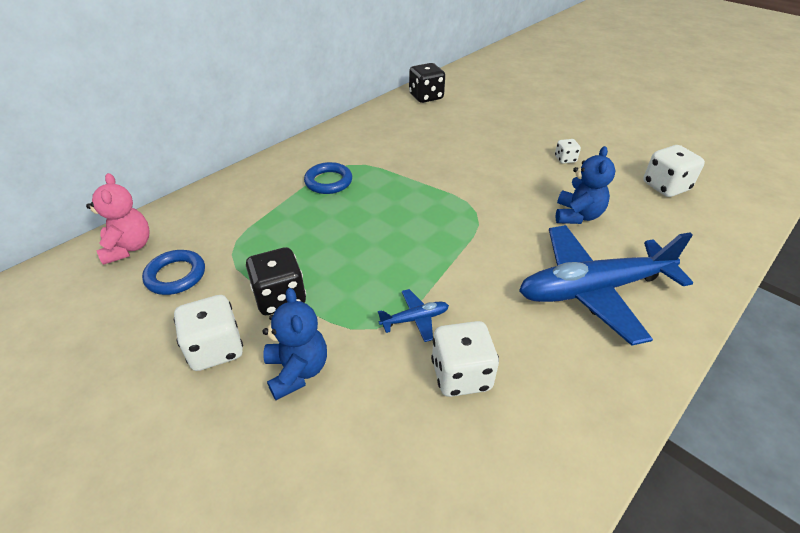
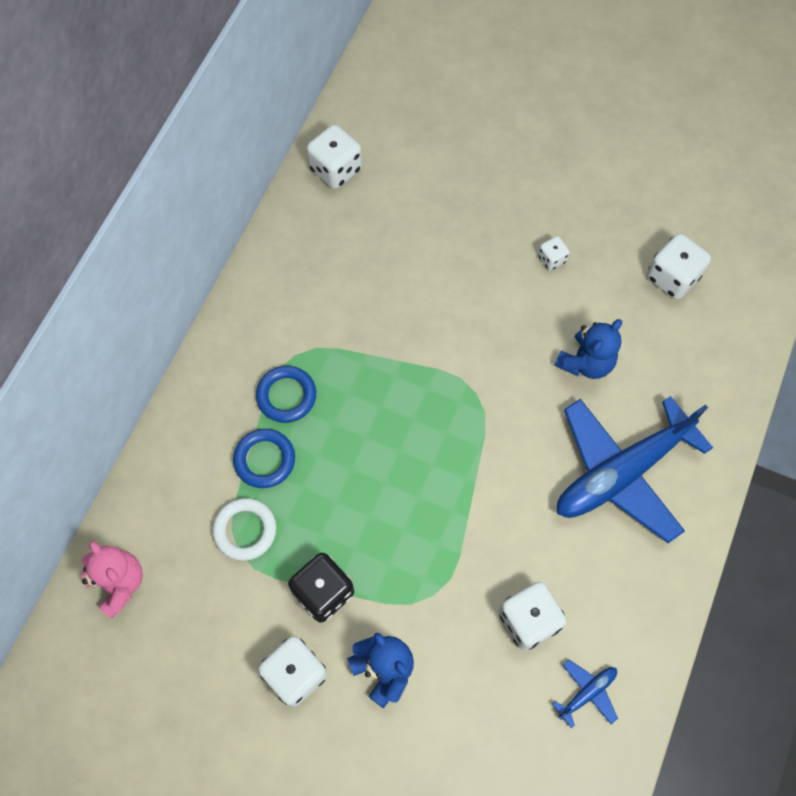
camera: 20 degrees left, 25 degrees up
(176, 275) = (198, 602): blue ring -> blue ring (264, 460)
(246, 243) = (245, 530): none -> white ring
(415, 319) = (465, 571): blue plane -> blue plane (587, 693)
(426, 97) = (335, 169): black dice -> white dice
(577, 215) = (585, 362): blue teddy bear -> blue teddy bear turned 45 degrees clockwise

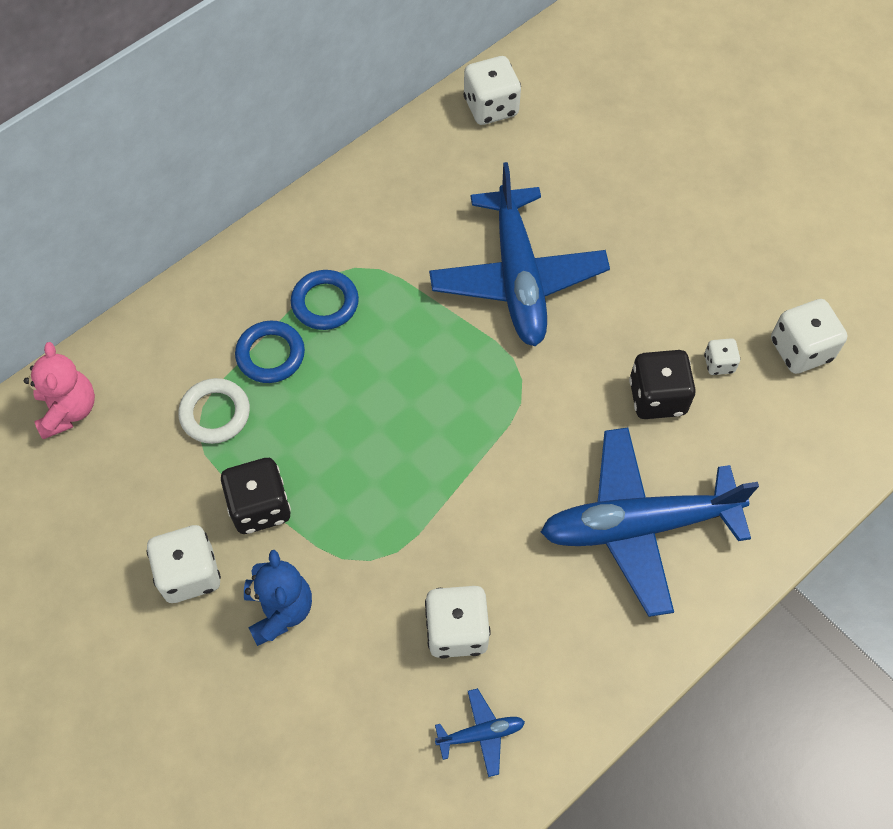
camera: 25 degrees right, 5 degrees down
(430, 309) = (518, 278): none -> blue plane
(551, 259) = (674, 279): white dice -> white dice (719, 363)
(585, 362) = (657, 397): blue teddy bear -> black dice

